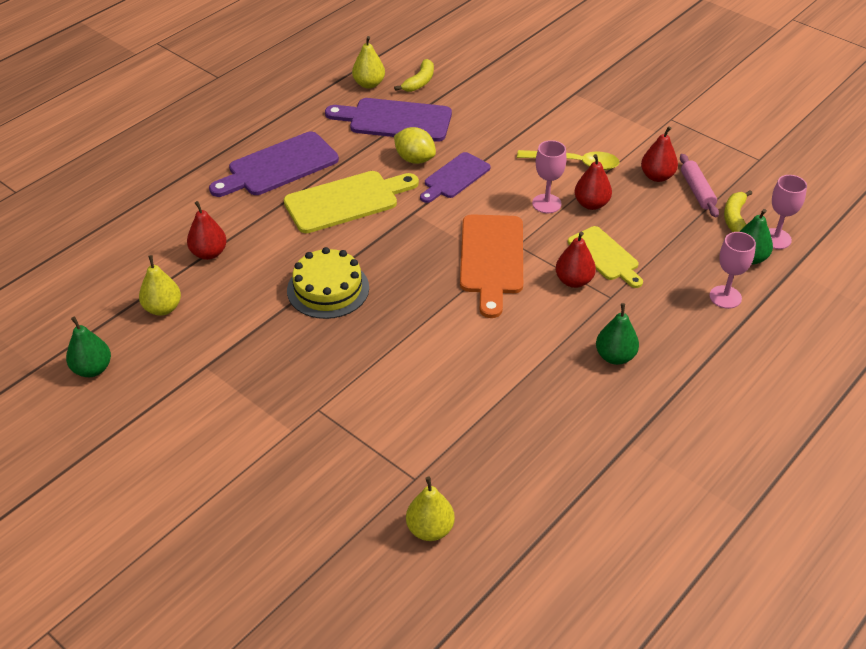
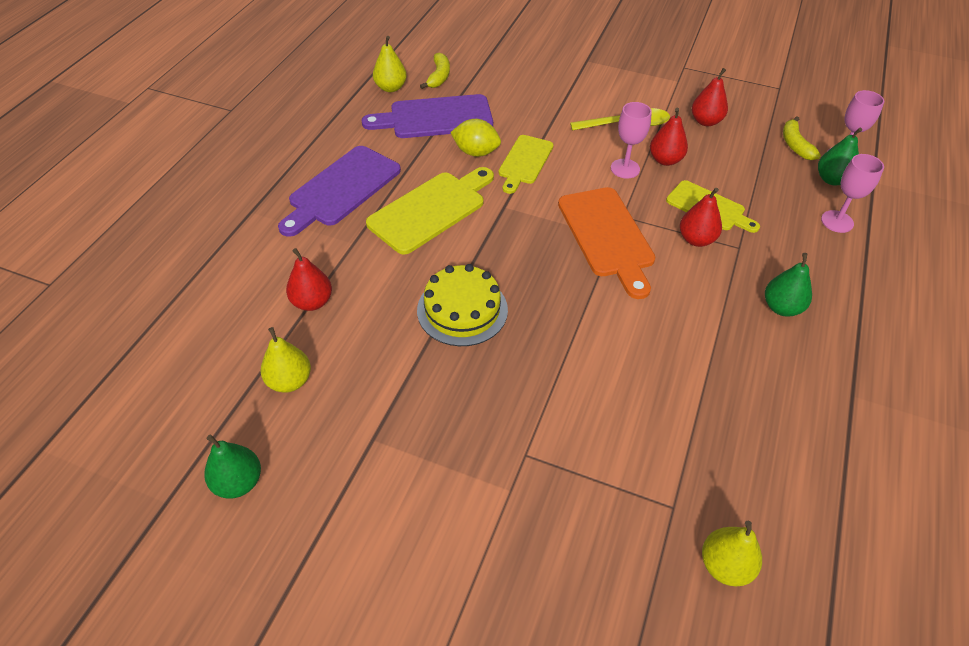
camera: 20 degrees left, 5 degrees up
(455, 177) = (524, 162): purple cutting board -> yellow cutting board
(697, 191) = (748, 127): pink rolling pin -> none

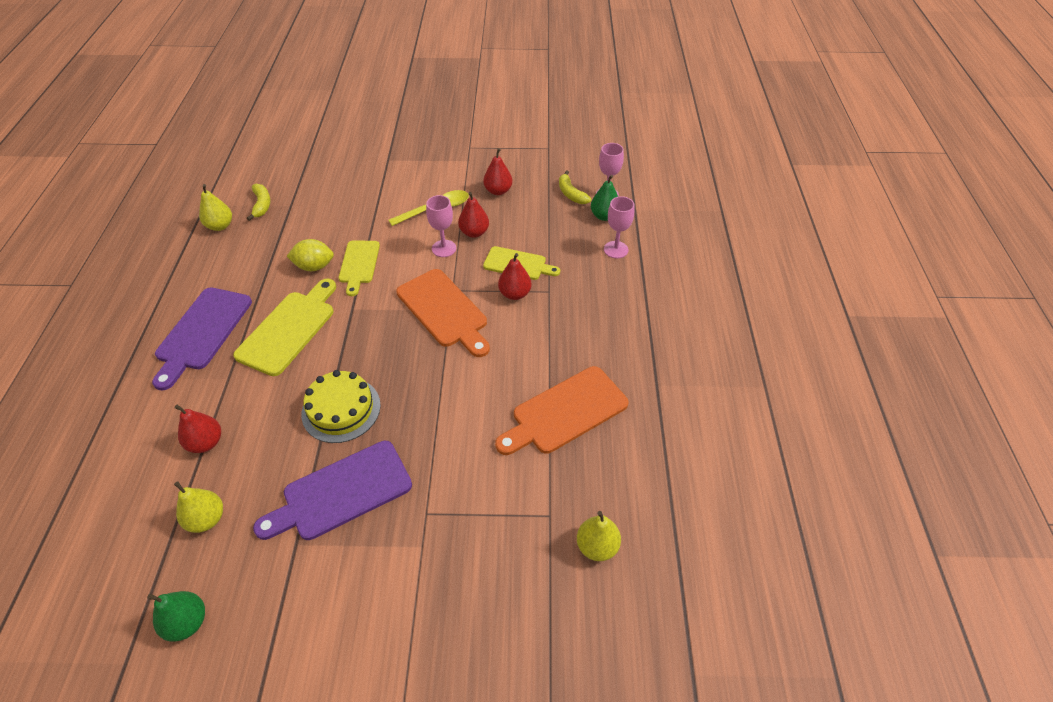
camera: 20 degrees left, 0 degrees up
(435, 118) = (269, 244): purple cutting board -> purple cutting board (341, 492)
(724, 392) = (565, 412): none -> orange cutting board
(781, 307) = (591, 331): green pear -> none

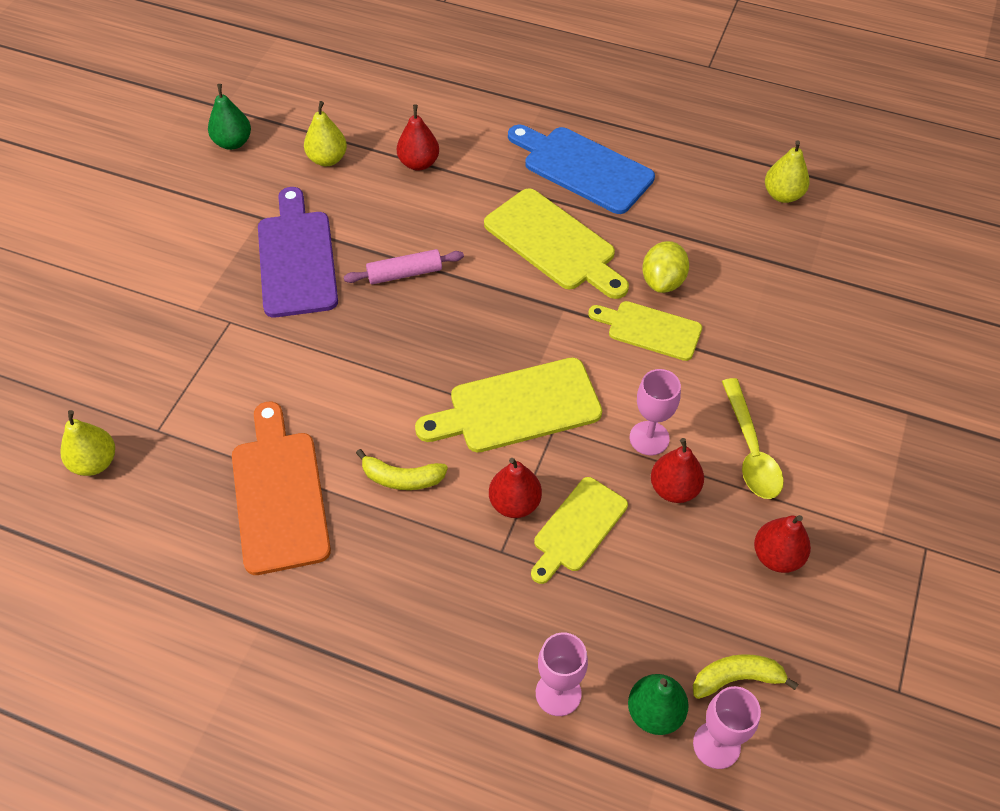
camera: 110 degrees right, 5 degrees up
(202, 332) = (582, 168): purple cutting board -> blue cutting board
(262, 205) = (820, 241): yellow banana -> yellow banana (402, 478)
(341, 409) = (404, 273): yellow cake -> pink rolling pin
(444, 311) = (517, 407): orange cutting board -> yellow cutting board

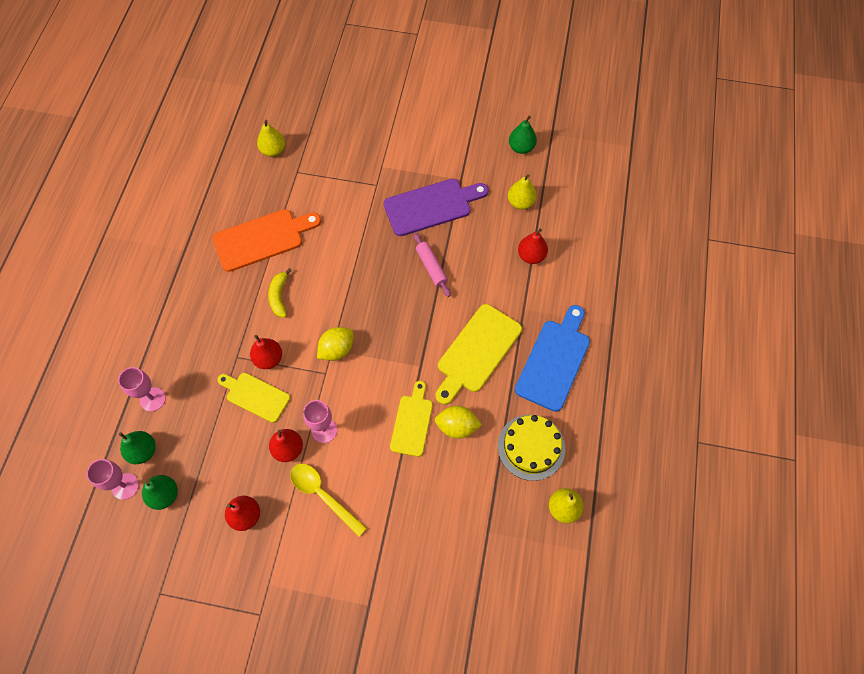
camera: 80 degrees right, 10 degrees up
(517, 407) = (337, 350): yellow cutting board -> yellow lemon
(700, 211) = (531, 447): none -> yellow cake
(736, 678) = (164, 495): yellow banana -> green pear
(750, 450) = (323, 495): yellow spoon -> yellow spoon turned 60 degrees clockwise

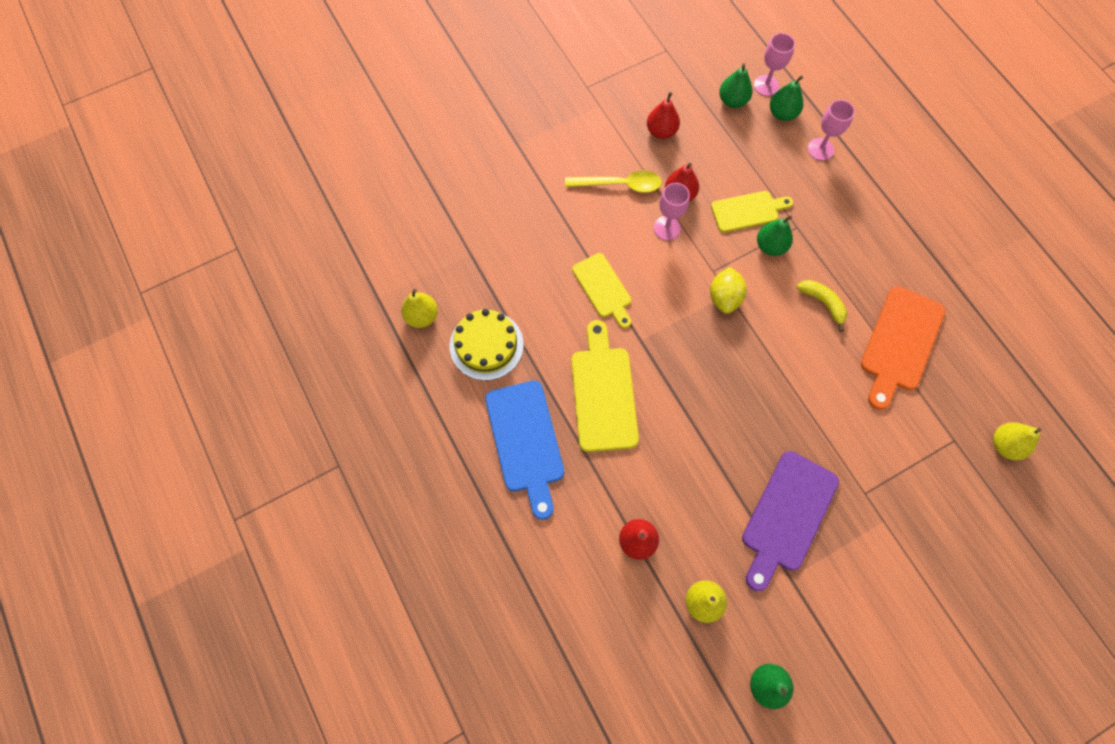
camera: 140 degrees right, 5 degrees up
(269, 359) = (770, 246): red pear -> green pear
(431, 267) = (721, 444): pink rolling pin -> none
(457, 427) = (563, 313): yellow lemon -> none

